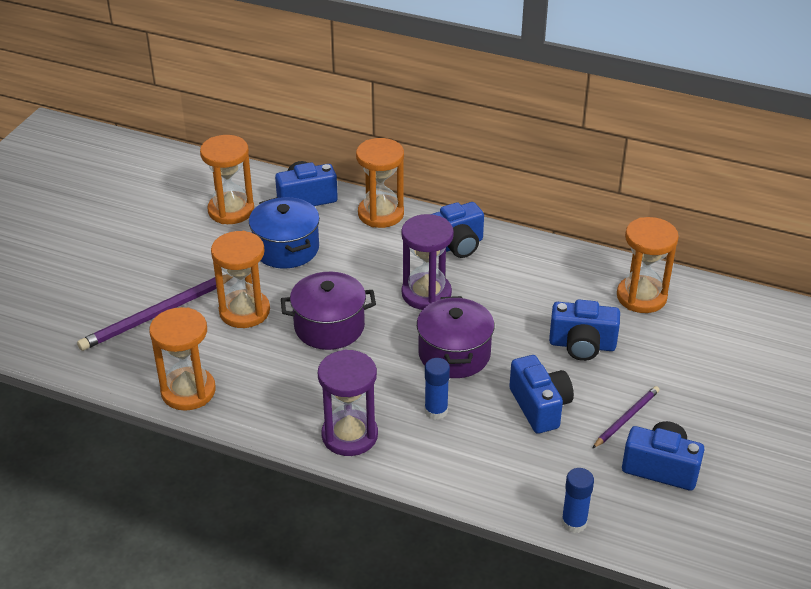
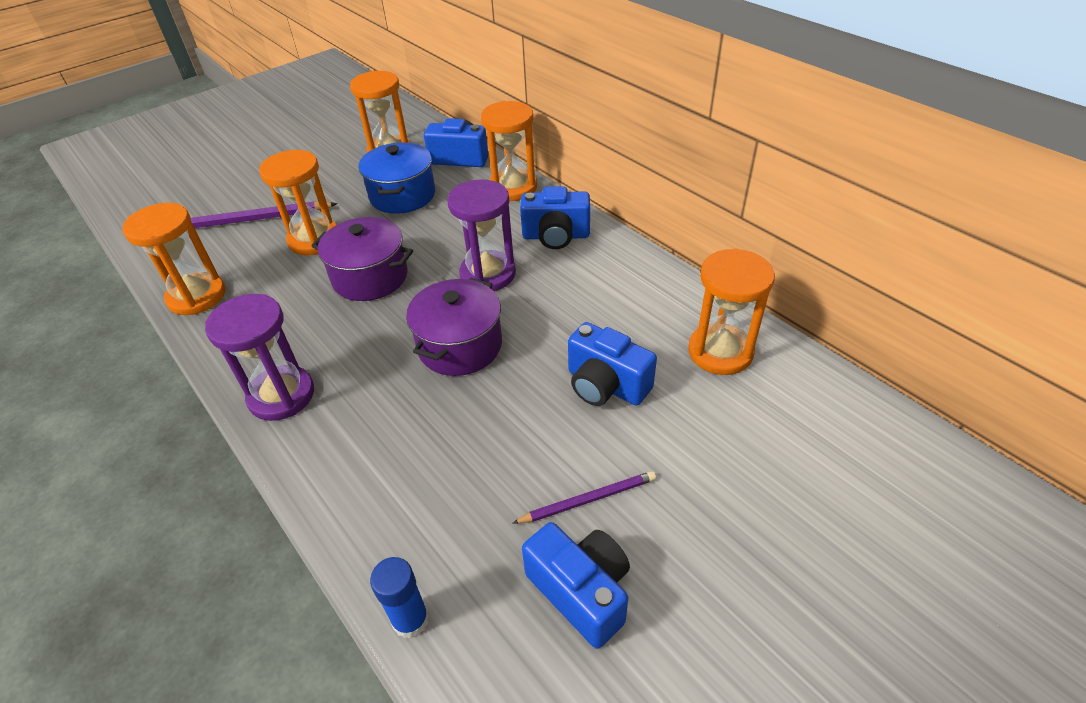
camera: 30 degrees right, 5 degrees up
(436, 411) = (386, 402): blue glue stick -> none
(540, 407) = (498, 442): blue camera -> none

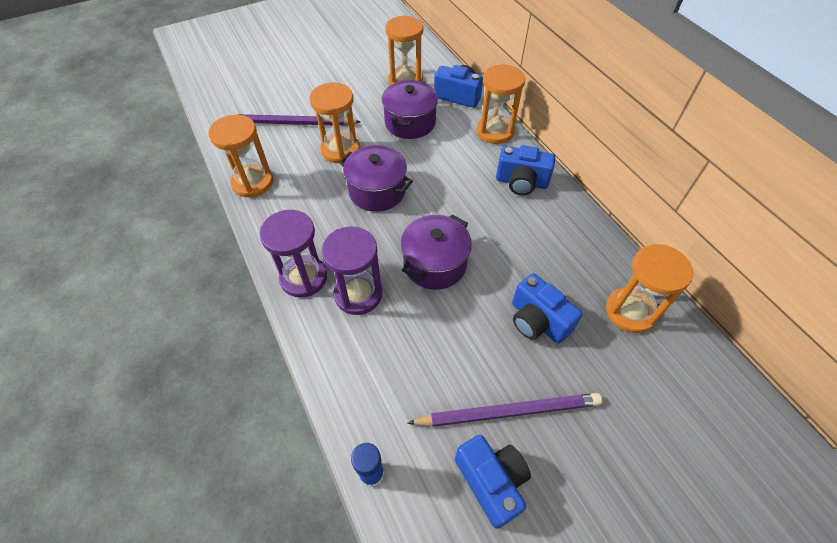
camera: 10 degrees right, 10 degrees up
(402, 195) = (410, 122): blue pot -> purple pot
(488, 274) = (464, 206): purple hourglass -> purple hourglass (358, 294)
(588, 499) = (508, 411): purple pencil -> purple pencil, size x1.76

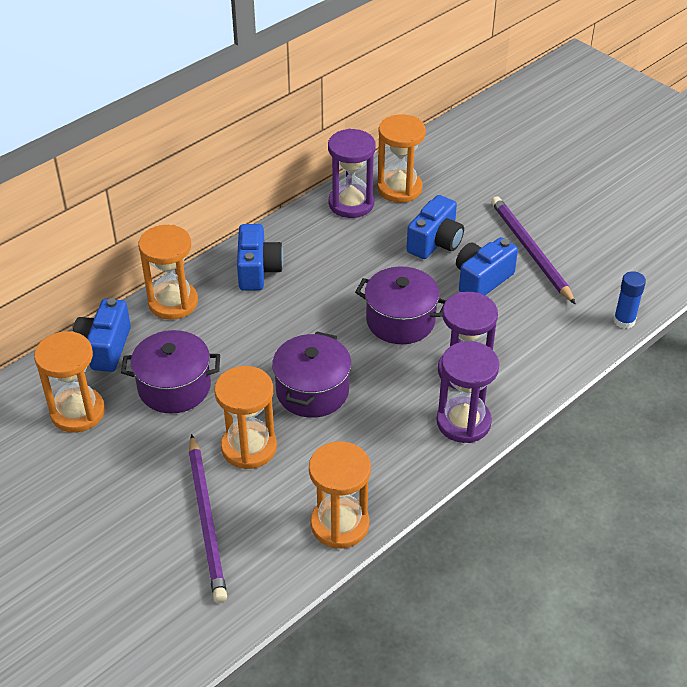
camera: 105 degrees left, 10 degrees down
(491, 481) = (590, 254): blue camera -> blue camera (482, 280)
(607, 264) = (351, 203): none -> purple hourglass

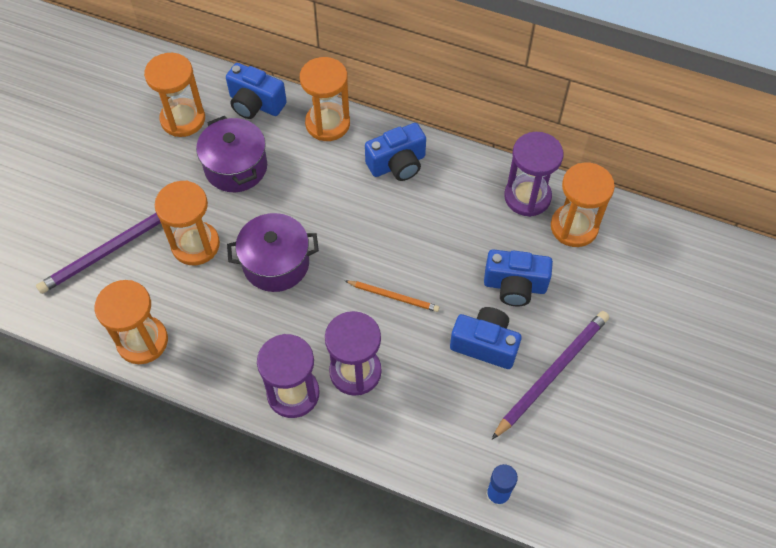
camera: 65 degrees right, 15 degrees up
(105, 348) = (255, 104): blue camera -> blue camera turned 135 degrees counterclockwise
(400, 320) = (393, 297): purple pot -> orange pencil

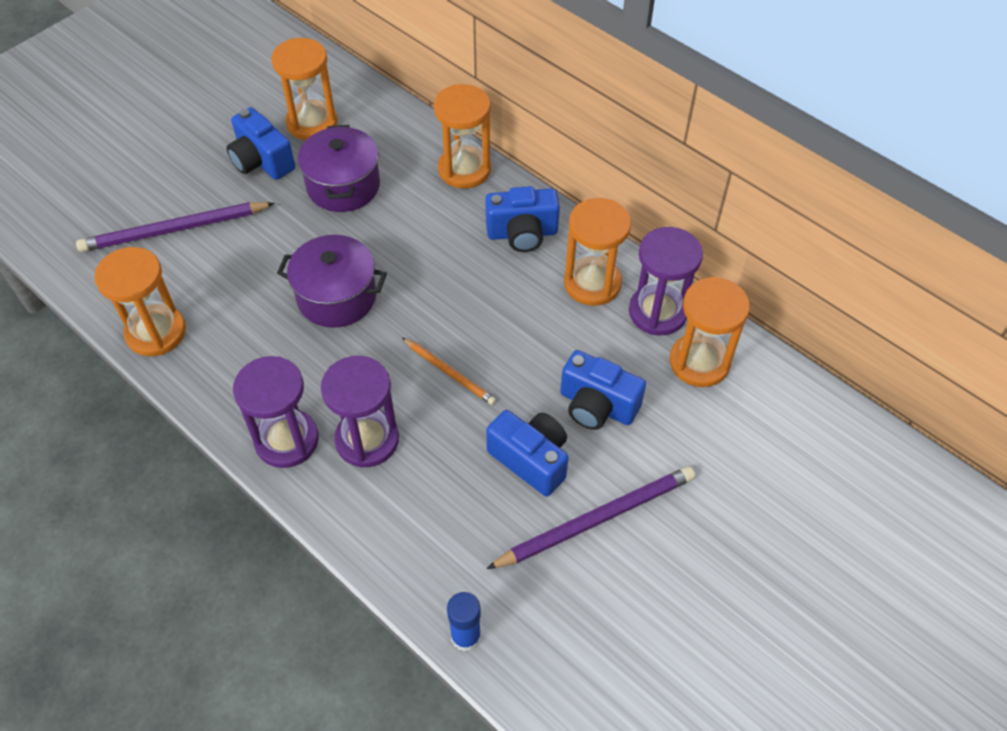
camera: 20 degrees right, 5 degrees down
(195, 245) = (261, 252): orange hourglass -> orange hourglass (592, 283)
(255, 104) = (396, 128): blue camera -> blue camera (262, 161)

